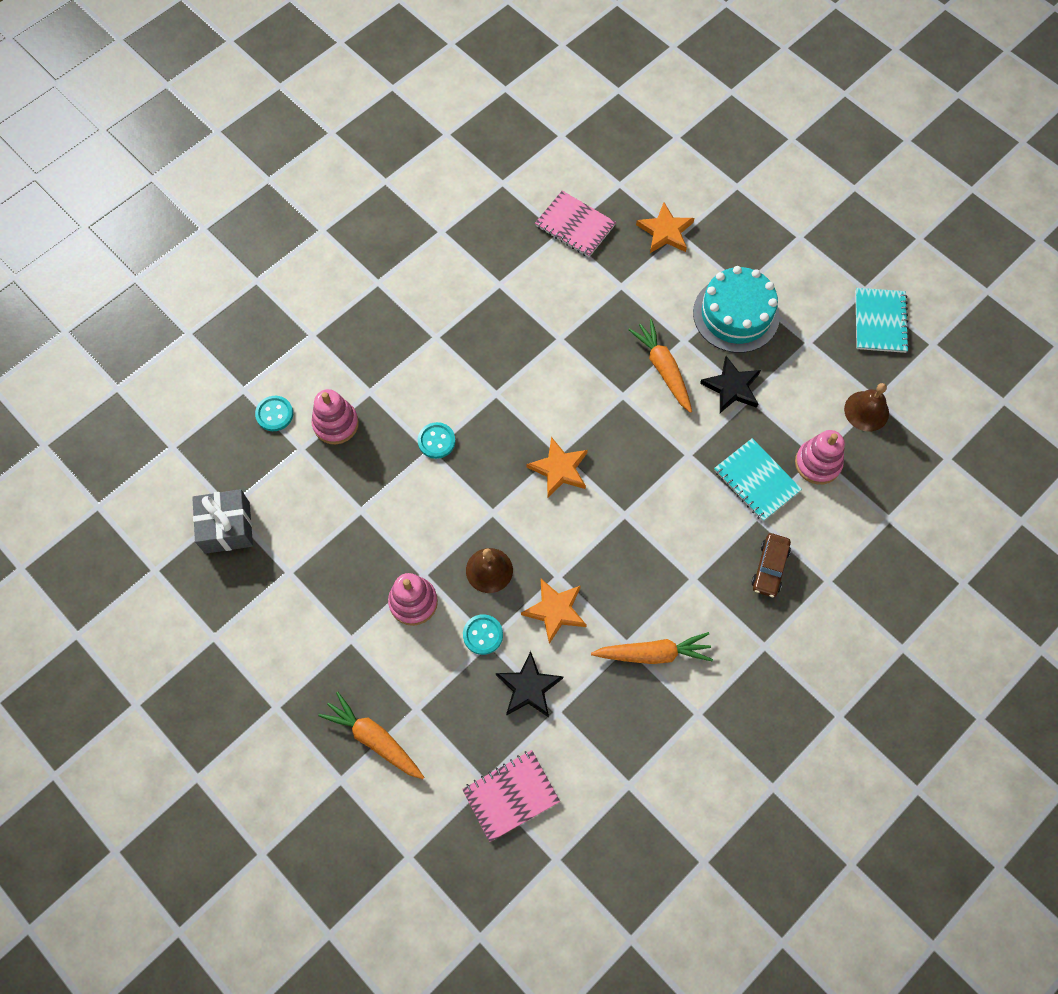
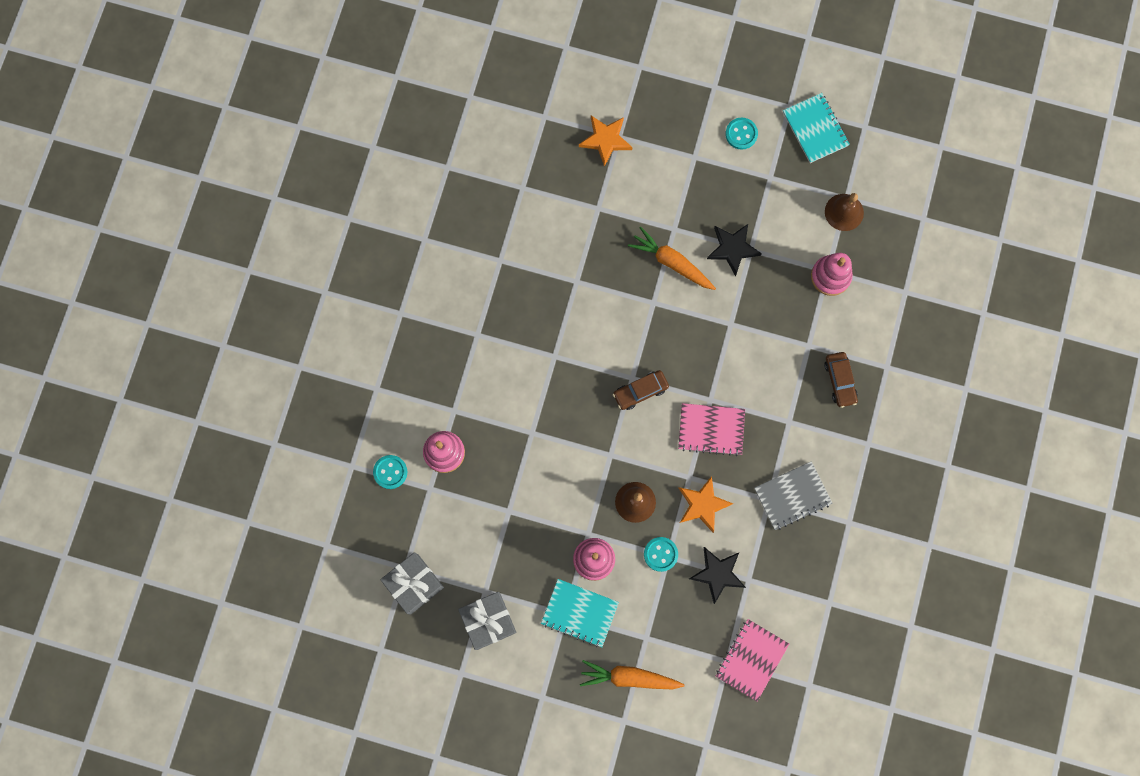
camera: 30 degrees left, 10 degrees up
(273, 602) = (488, 621): none -> grey gift
(436, 441) = (532, 422): turquoise button -> turquoise button (741, 134)
(559, 469) = (640, 391): orange star -> brown car
(575, 225) = (530, 174): pink notebook -> pink notebook (711, 429)
(653, 653) = (792, 496): orange carrot -> grey notebook
(736, 314) = (702, 184): turquoise cake -> none
(756, 481) = (793, 316): turquoise notebook -> turquoise notebook (579, 613)

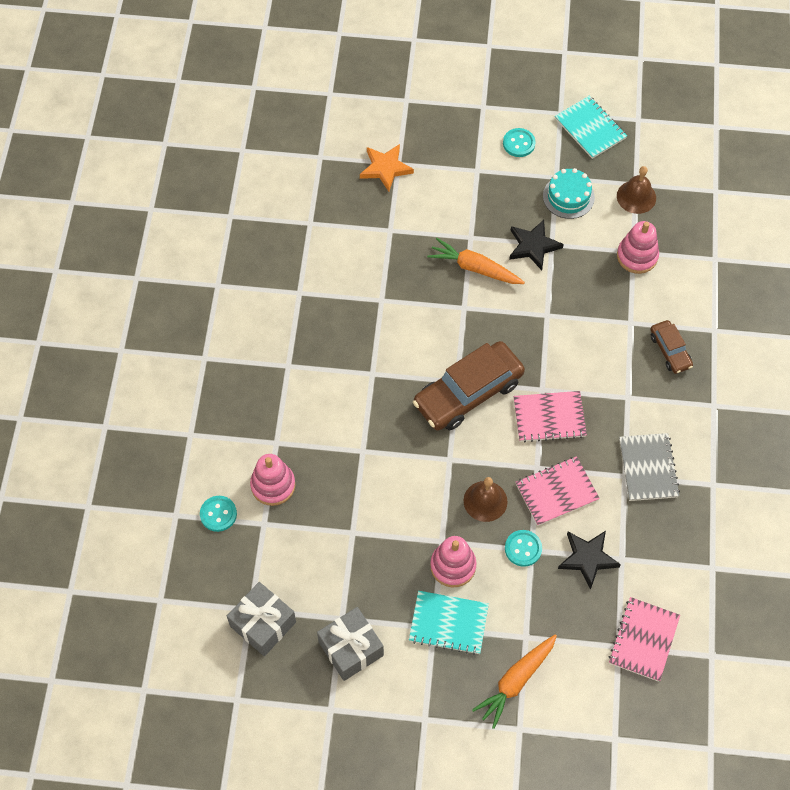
camera: 10 degrees left, 15 degrees down
(629, 677) = (516, 681): orange carrot -> orange carrot turned 45 degrees counterclockwise
(640, 391) = (468, 393): brown car -> brown car, size x1.96
(702, 504) = (556, 492): orange star -> pink notebook
(778, 201) = (568, 197): none -> turquoise cake
(792, 496) = (648, 468): grey notebook -> grey notebook turned 60 degrees counterclockwise

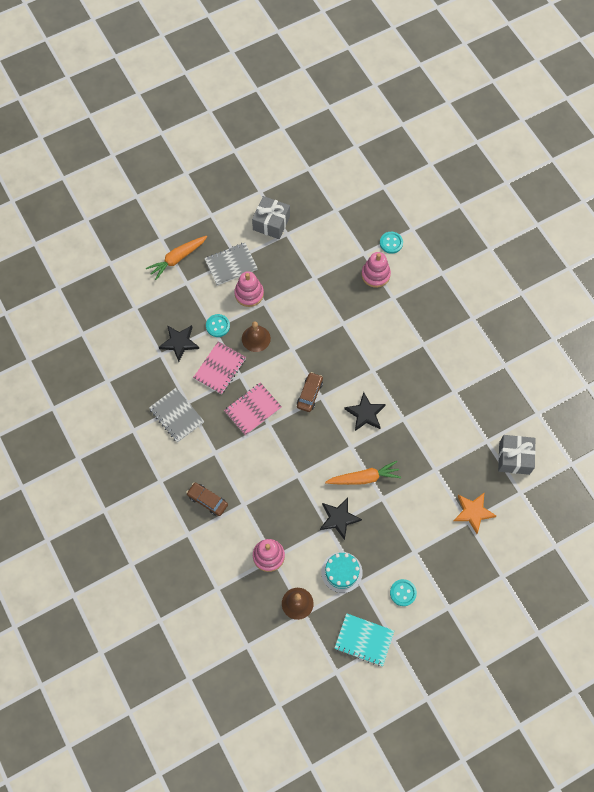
camera: 145 degrees right, 5 degrees up
(263, 624) = (324, 207): grey gift -> grey gift (514, 458)
(420, 331) = (365, 413): none -> black star
(448, 623) = (231, 265): turquoise notebook -> grey notebook
(468, 393) = (309, 394): brown car -> brown car, size x0.51
(516, 681) = (177, 259): orange carrot -> orange carrot turned 135 degrees counterclockwise
(643, 640) = (123, 319): pink notebook -> none

